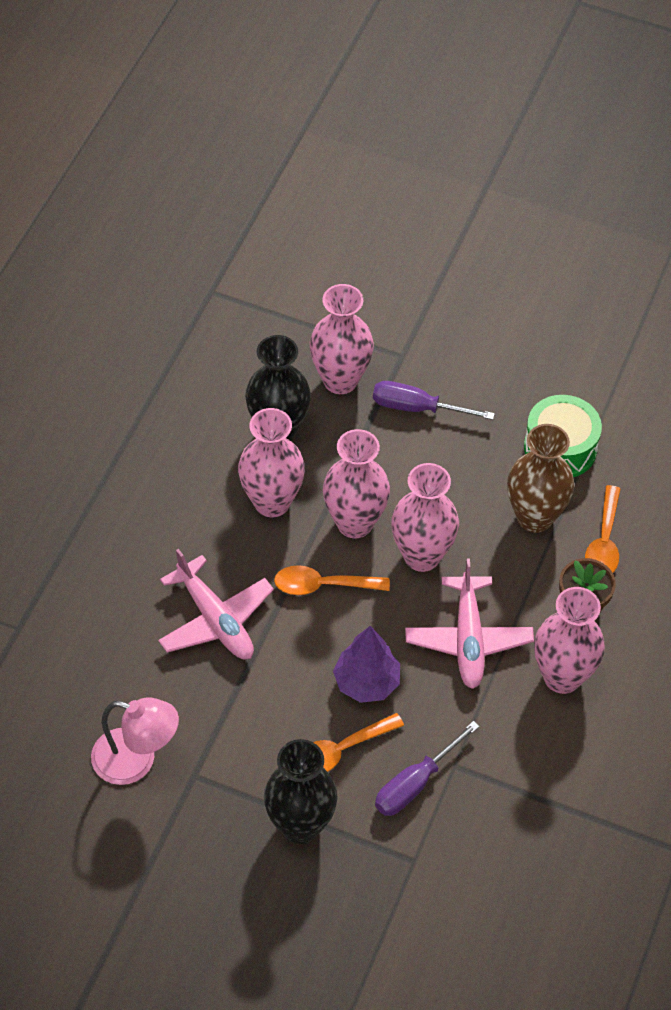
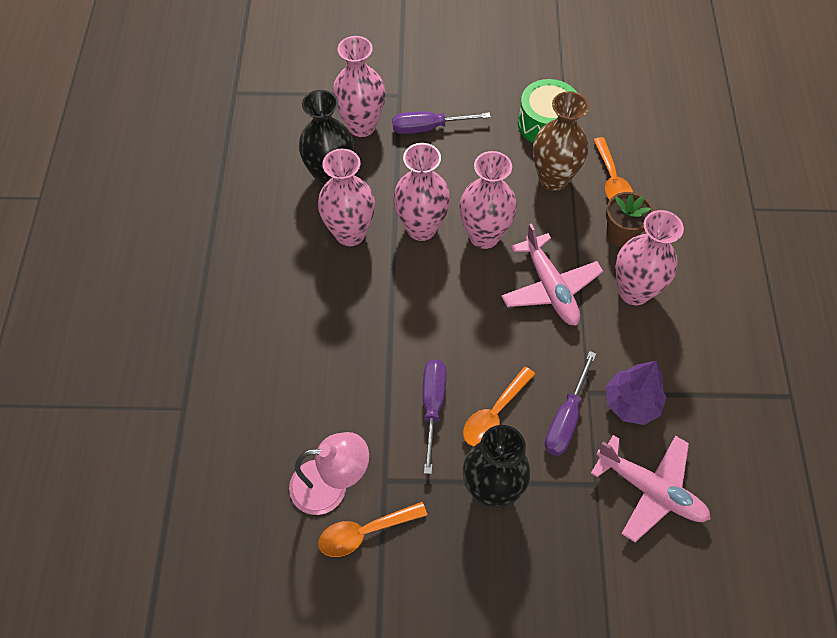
camera: 20 degrees left, 5 degrees up
(215, 619) = (346, 342): pink plane -> pink plane (651, 490)
(278, 719) = (432, 406): none -> purple screwdriver
(323, 585) = (419, 285): orange spoon -> orange spoon (364, 532)
(366, 682) = (489, 350): purple tree -> purple tree (631, 403)

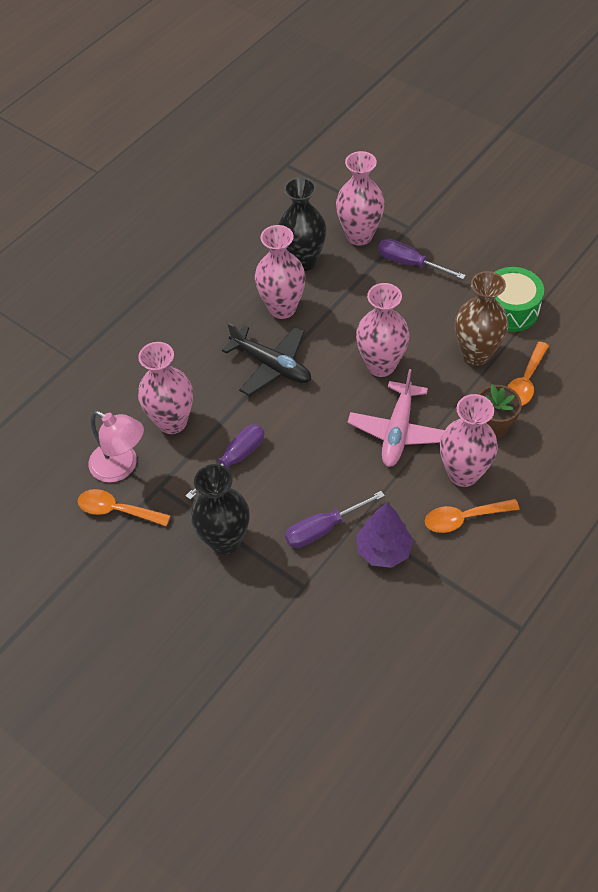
camera: 40 degrees right, 5 degrees down
(388, 294) = (272, 365): none -> black plane
(421, 228) = (338, 333): pink vase -> pink vase (172, 422)
(494, 414) = (273, 492): orange spoon -> orange spoon (464, 518)
(651, 490) = (341, 617): pink plane -> none

